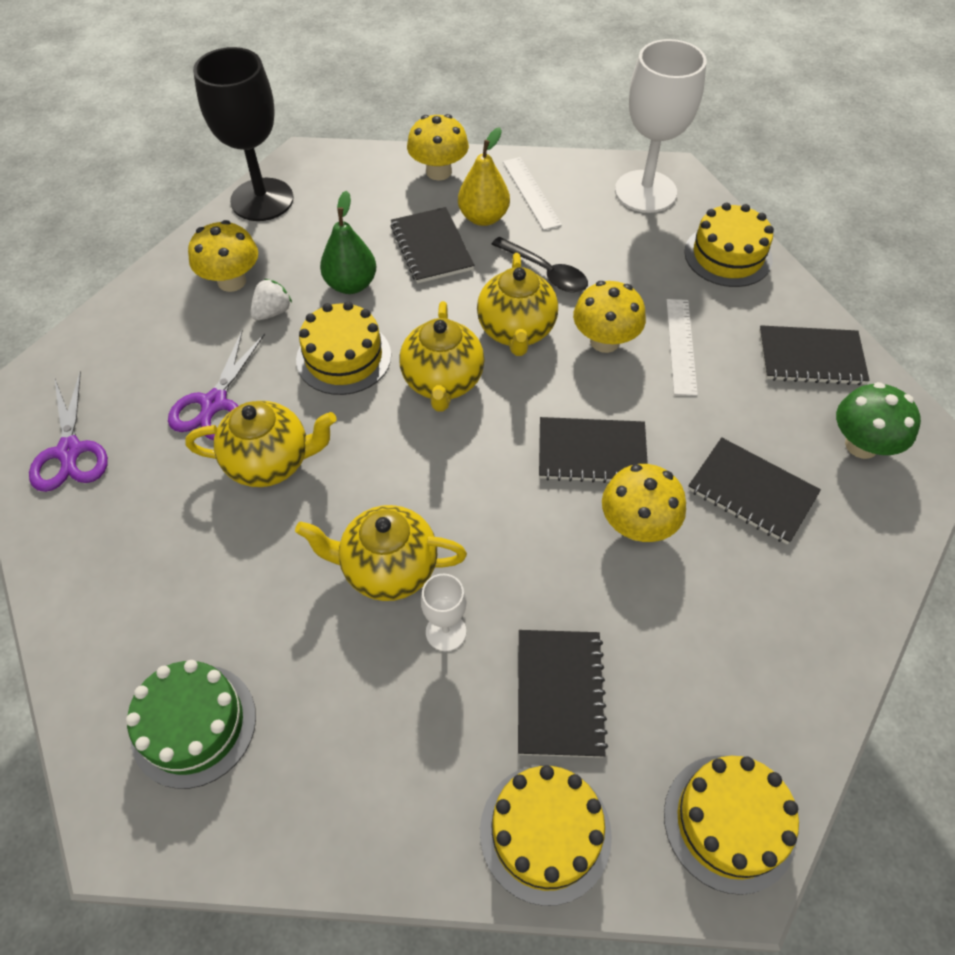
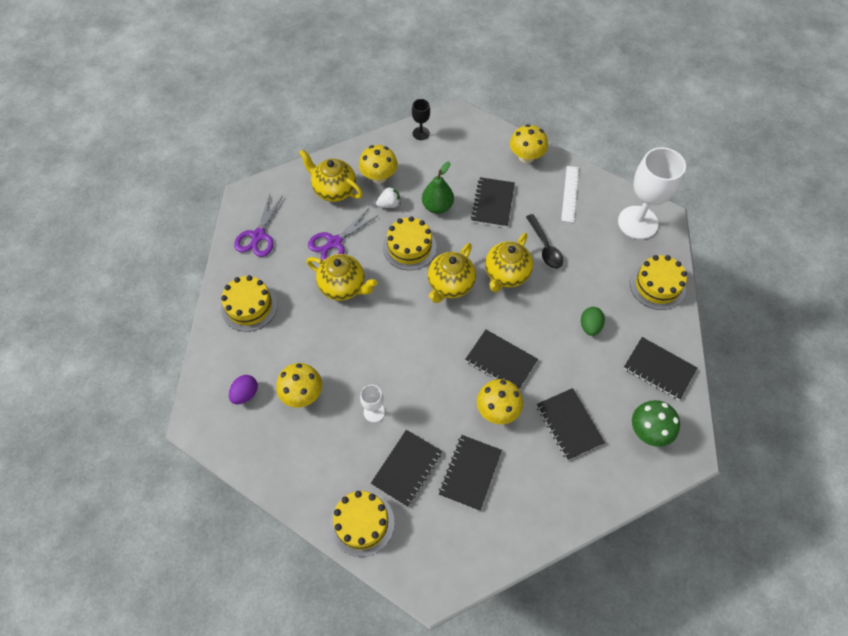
camera: 30 degrees right, 5 degrees up
(193, 725) = (245, 394): green cake -> purple egg
(262, 200) = (421, 133): black goblet -> black goblet, size x0.47
(388, 569) = (366, 368): yellow teapot -> yellow teapot (334, 190)
(483, 217) = (532, 197): yellow pear -> none
(604, 341) = (550, 303): yellow mushroom -> yellow mushroom (302, 394)
(663, 643) = (470, 473): none -> black notebook
(681, 346) = (590, 326): white ruler -> green egg
(729, 822) = (444, 566): yellow cake -> yellow cake (249, 306)

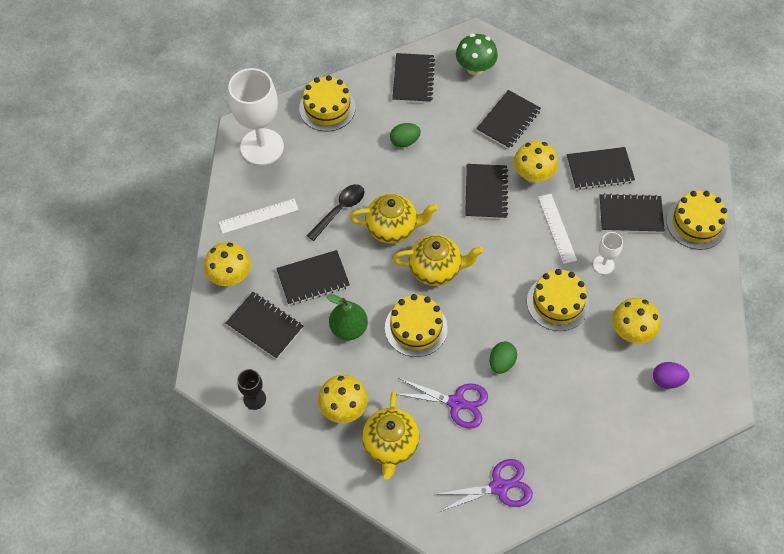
camera: 120 degrees left, 0 degrees up
(249, 306) = (583, 438): yellow cake -> yellow cake (557, 303)
(343, 287) = (501, 362): yellow teapot -> green egg
(389, 204) = (374, 376): white strawberry -> none
(432, 397) = (557, 228): none -> white ruler
(472, 160) = (264, 326): none -> black notebook

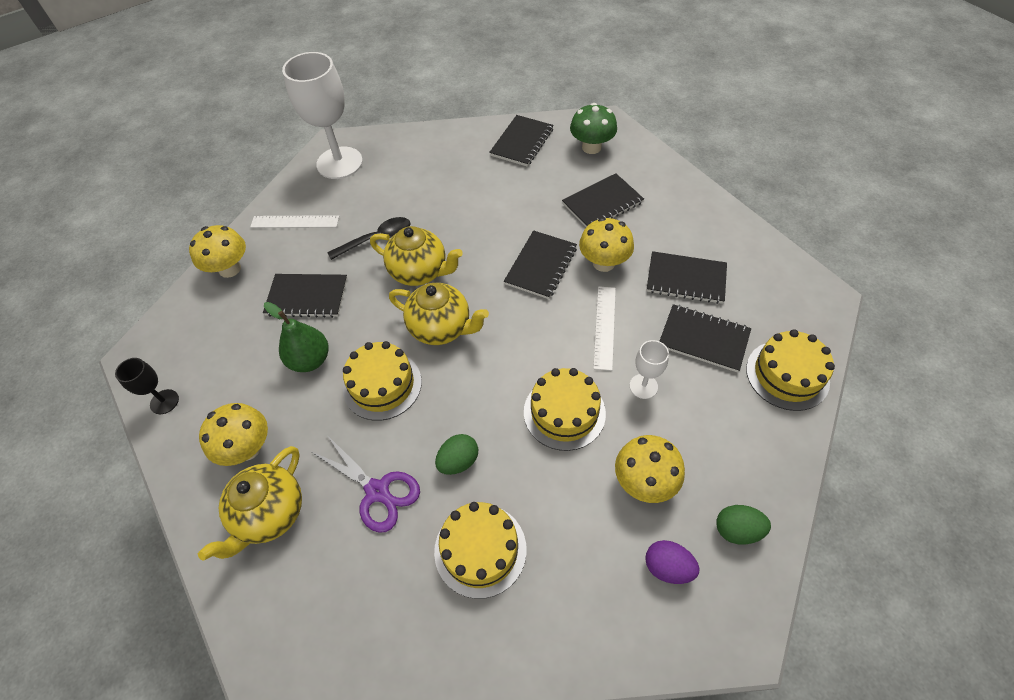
camera: 25 degrees right, 5 degrees down
(264, 326) = (227, 329): black notebook -> none
(327, 108) = (422, 146): yellow cake -> yellow cake (480, 549)
(404, 141) = (481, 194): green egg -> green egg (737, 530)
(499, 487) = (367, 628): purple scissors -> none

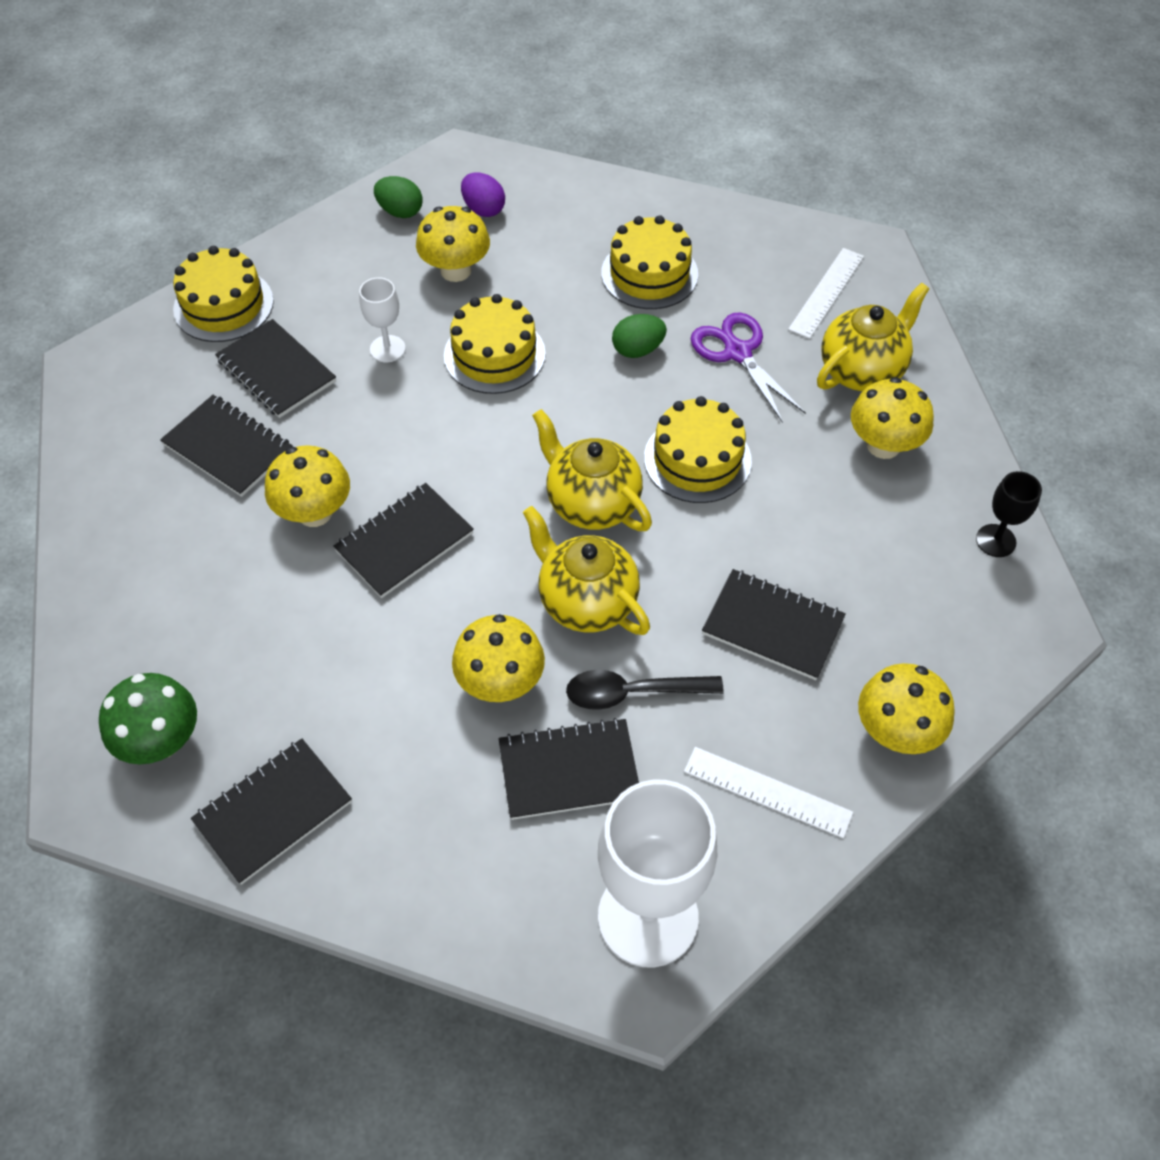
camera: 160 degrees left, 0 degrees up
(310, 360) = (786, 525): green pear -> none
(447, 220) = (500, 682): none -> yellow mushroom
(602, 203) = (238, 613): black notebook -> black notebook (569, 771)
(604, 327) = (380, 427): white ruler -> white ruler (826, 292)

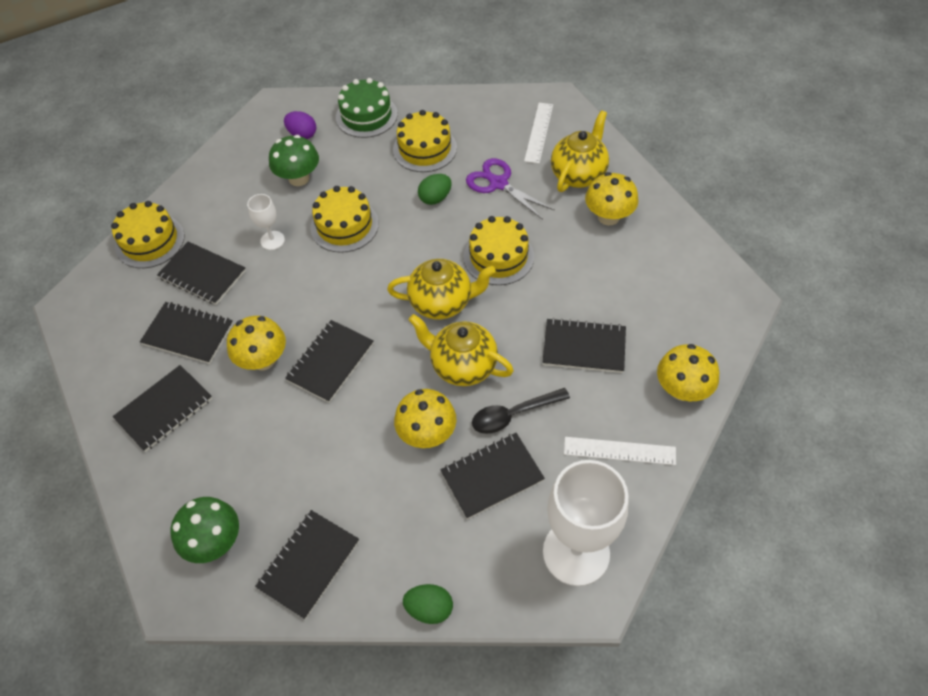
camera: 15 degrees left, 0 degrees up
(160, 541) = (164, 409): none -> black notebook
(400, 211) = (248, 150): green egg -> green egg (429, 608)
(456, 270) = (299, 178): yellow mushroom -> green mushroom
(584, 204) = (366, 115): none -> green cake
(591, 503) = (442, 303): yellow teapot -> yellow teapot turned 150 degrees clockwise
(995, 540) = (696, 256): black goblet -> none

